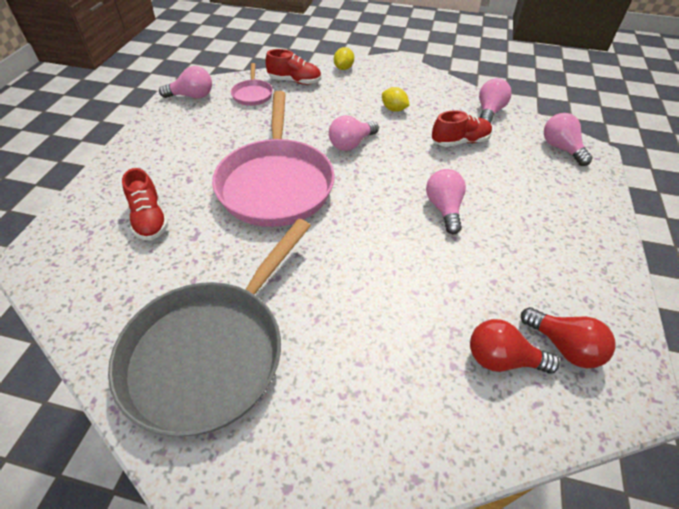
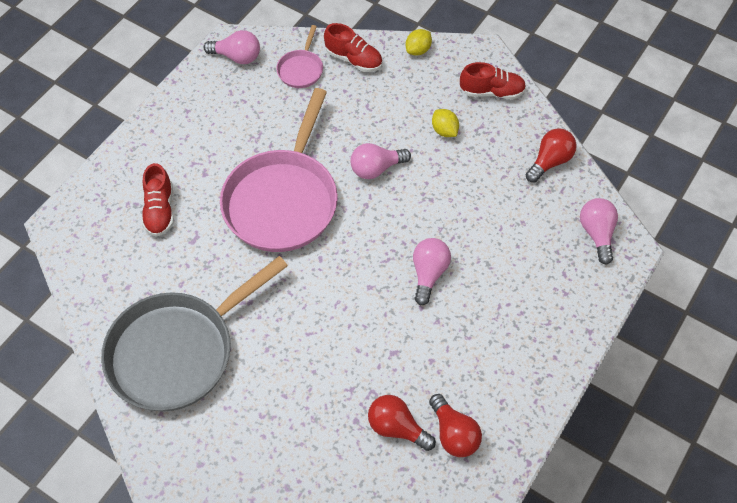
camera: 20 degrees right, 10 degrees up
(460, 142) = (492, 196): red shoe -> red shoe (492, 92)
(489, 112) = (550, 161): pink light bulb -> red light bulb

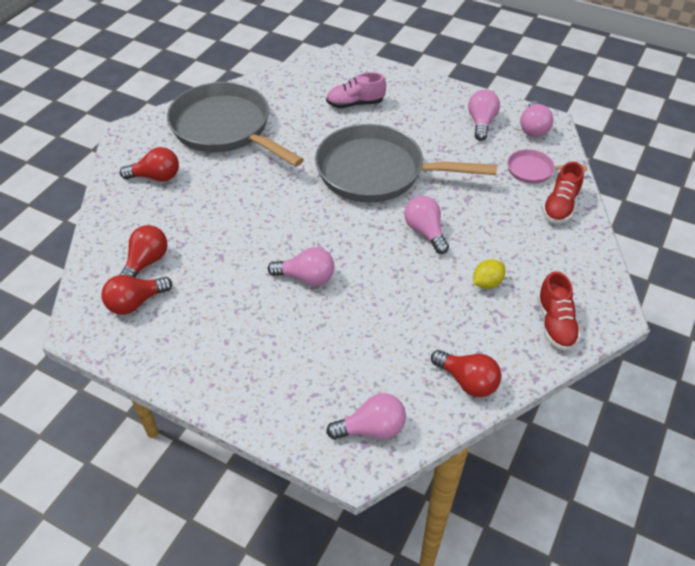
camera: 85 degrees right, 10 degrees down
(160, 210) = (355, 104): red shoe -> pink shoe
(219, 98) = (481, 123): none -> pink light bulb
(257, 427) = (156, 177): none -> red light bulb
(283, 200) = (377, 172): pink pan -> grey pan
(418, 50) = (593, 256): yellow lemon -> none

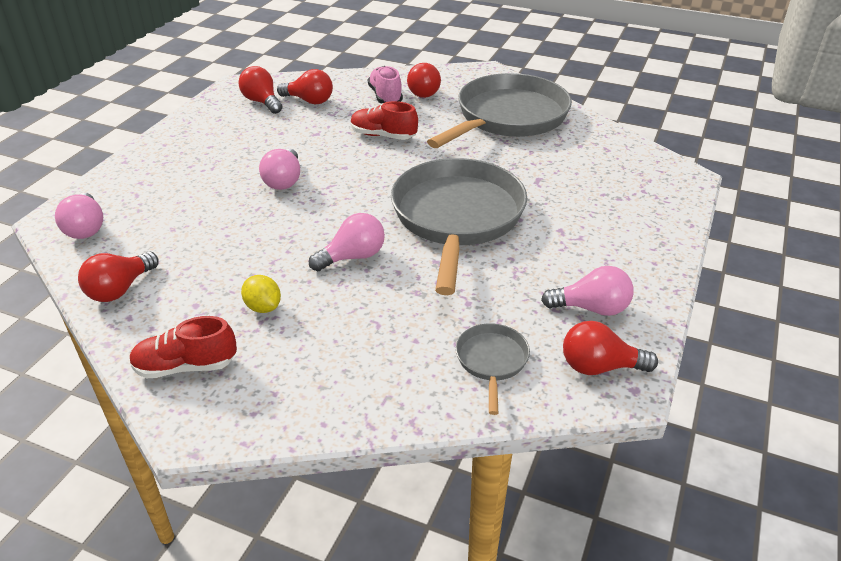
camera: 85 degrees right, 10 degrees down
(355, 104) = (589, 196): pink shoe -> pink shoe (385, 96)
(533, 128) = (599, 367): pink light bulb -> red light bulb
(533, 170) = (491, 361): pink pan -> grey pan
(560, 206) = (412, 387): red shoe -> red shoe (383, 136)

